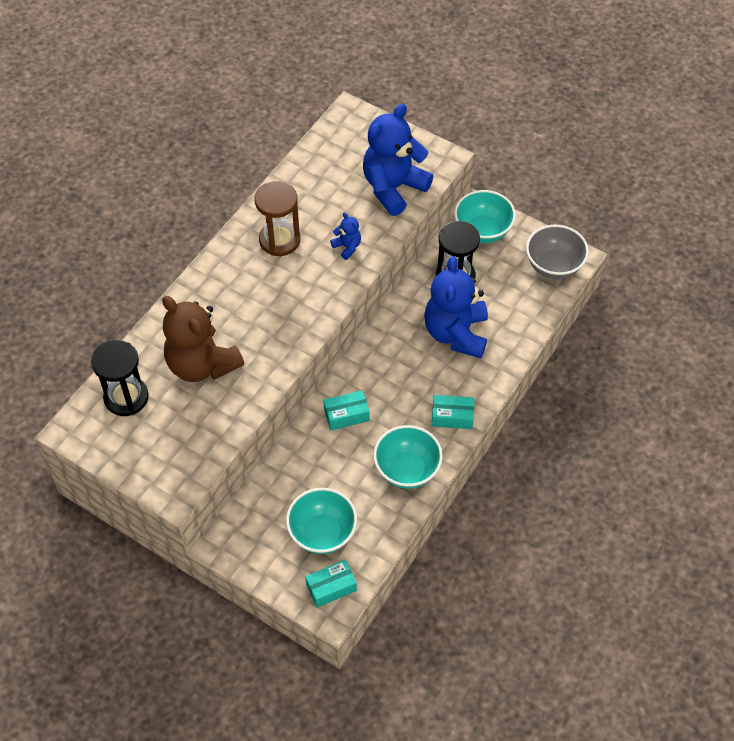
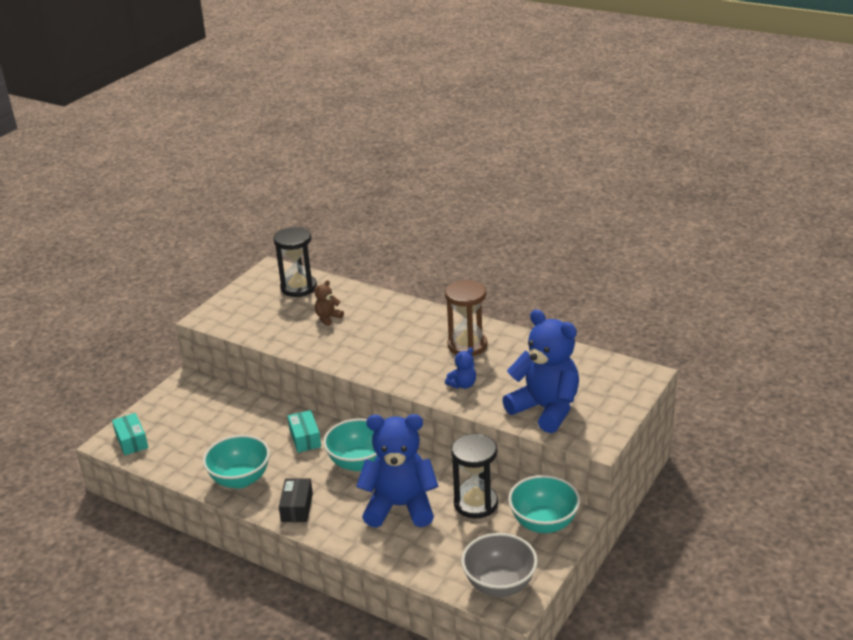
camera: 90 degrees right, 25 degrees down
(202, 364) = (328, 318): brown teddy bear -> brown teddy bear, size x0.43
(322, 533) = (185, 432): turquoise bowl -> turquoise bowl (358, 462)
(452, 416) = (297, 507): turquoise box -> black box

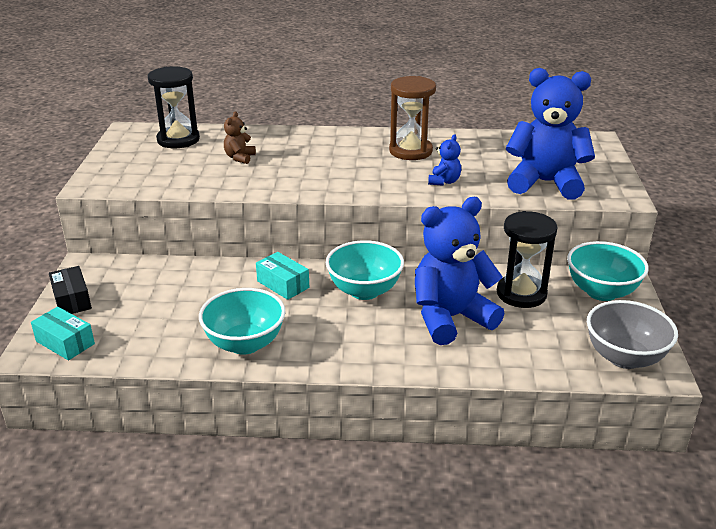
camera: 30 degrees left, 0 degrees up
(297, 507) = (340, 352): black box -> black box (72, 300)

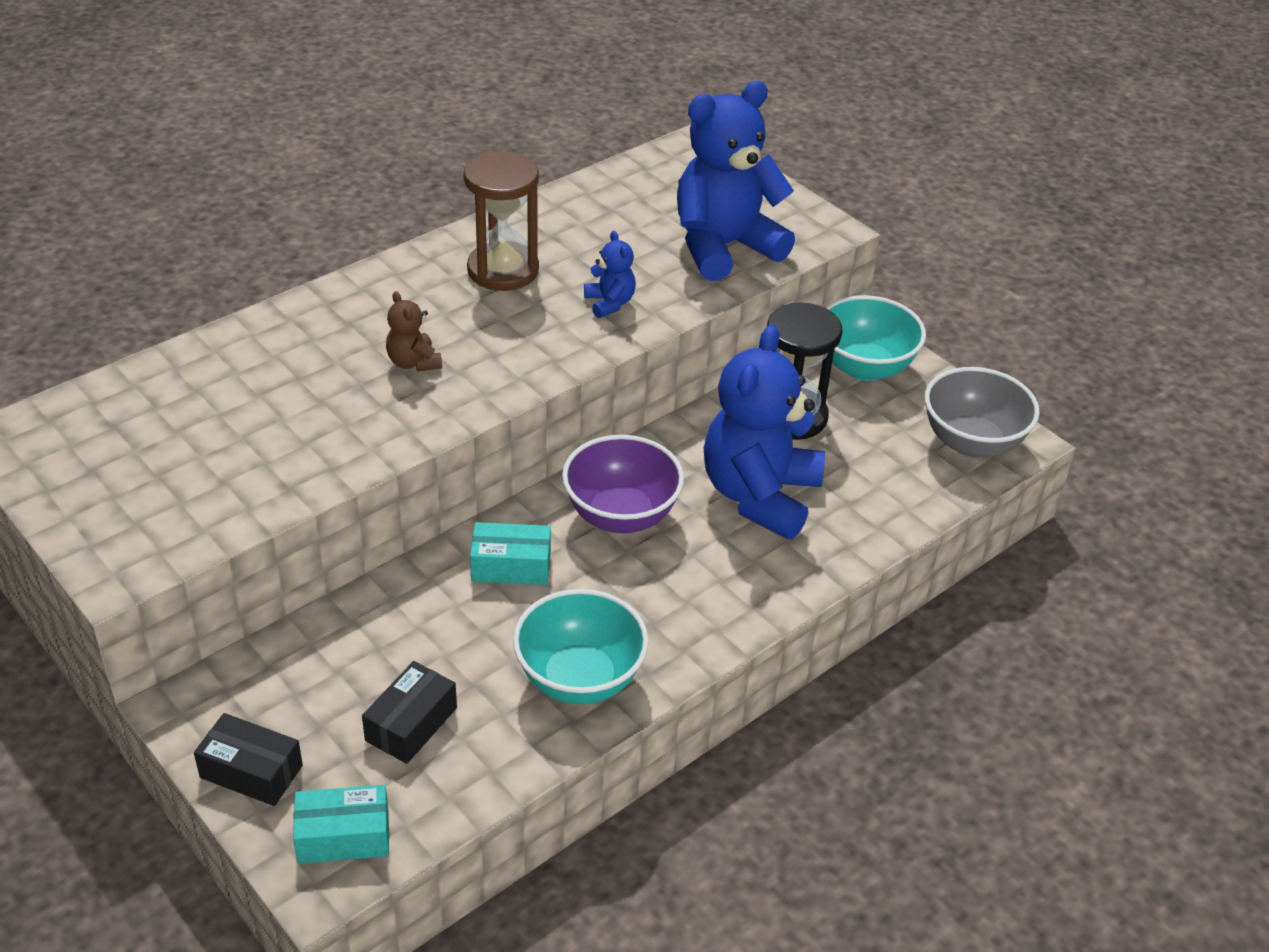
camera: 45 degrees left, 10 degrees up
(151, 319) = (411, 724): none -> black box
(178, 140) = (128, 413): black hourglass -> none
(239, 158) = (280, 399): brown teddy bear -> brown teddy bear (413, 362)
(364, 291) = (621, 515): turquoise bowl -> purple bowl

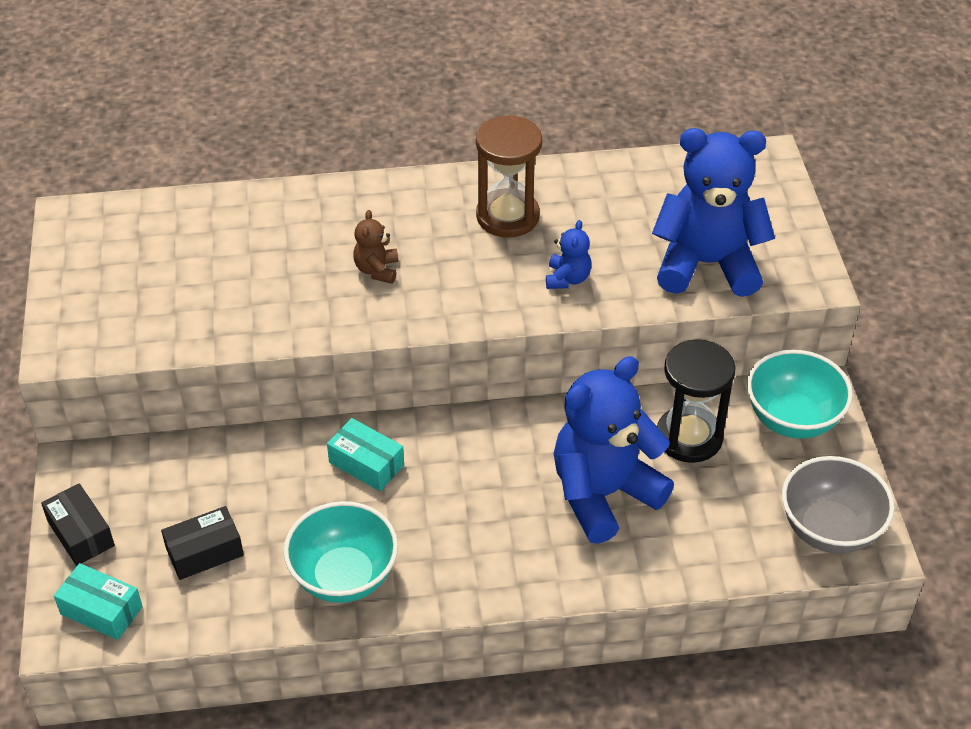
camera: 35 degrees right, 5 degrees up
(621, 515) = (480, 460): purple bowl -> none

